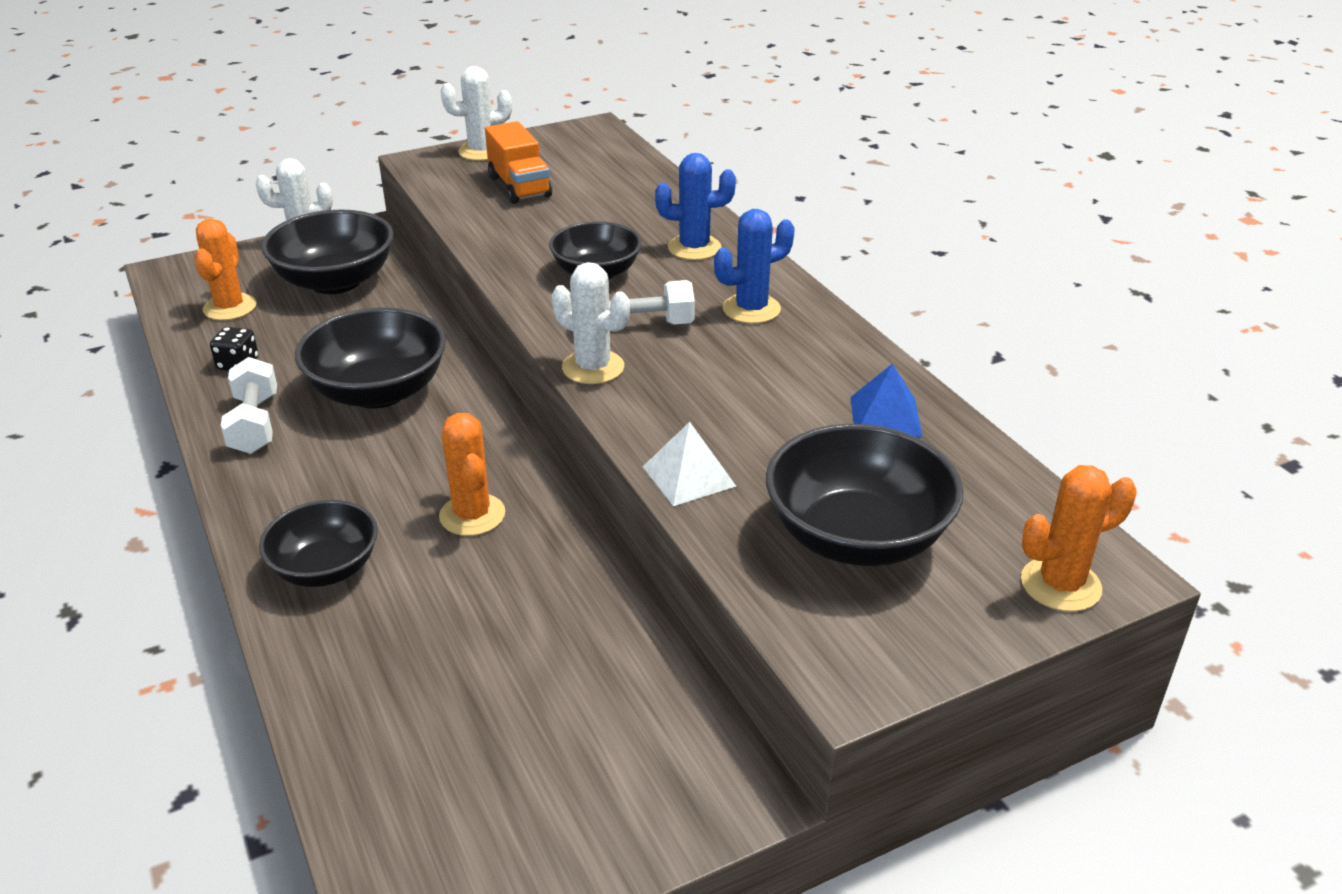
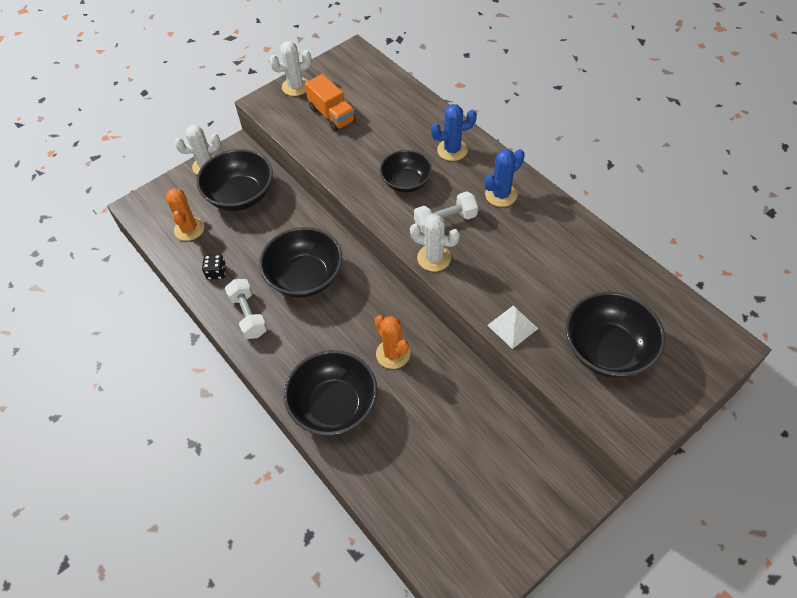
camera: 10 degrees left, 20 degrees up
(326, 568) = (334, 405): black bowl -> black bowl, size x1.54
(885, 416) = (595, 263): blue pyramid -> none
(1060, 585) = (709, 359): orange cactus -> none

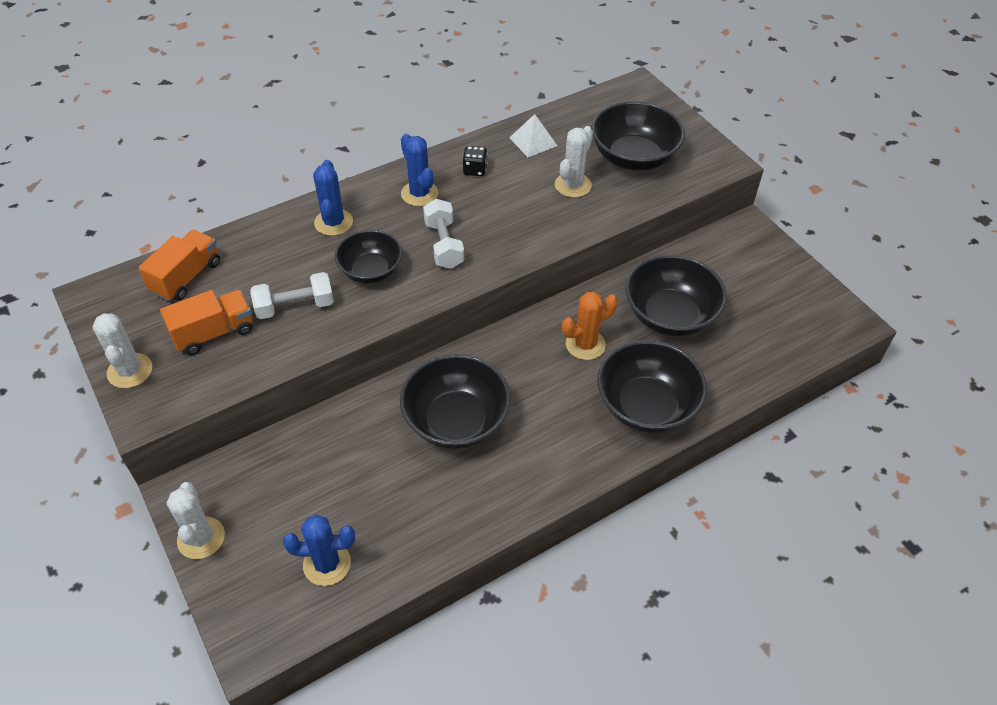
camera: 85 degrees left, 5 degrees down
(189, 229) = (327, 564): orange cactus -> blue cactus
(216, 272) = (421, 527): black dice -> black dice (475, 170)
(240, 195) = (283, 491): black bowl -> black bowl (670, 315)
(248, 315) = (503, 489): white dumbbell -> white dumbbell (295, 306)
(379, 89) = (186, 277): none -> orange truck
(434, 258) = (495, 262): white cactus -> white cactus (573, 185)
(512, 326) = (598, 215): white pyramid -> white pyramid (533, 141)

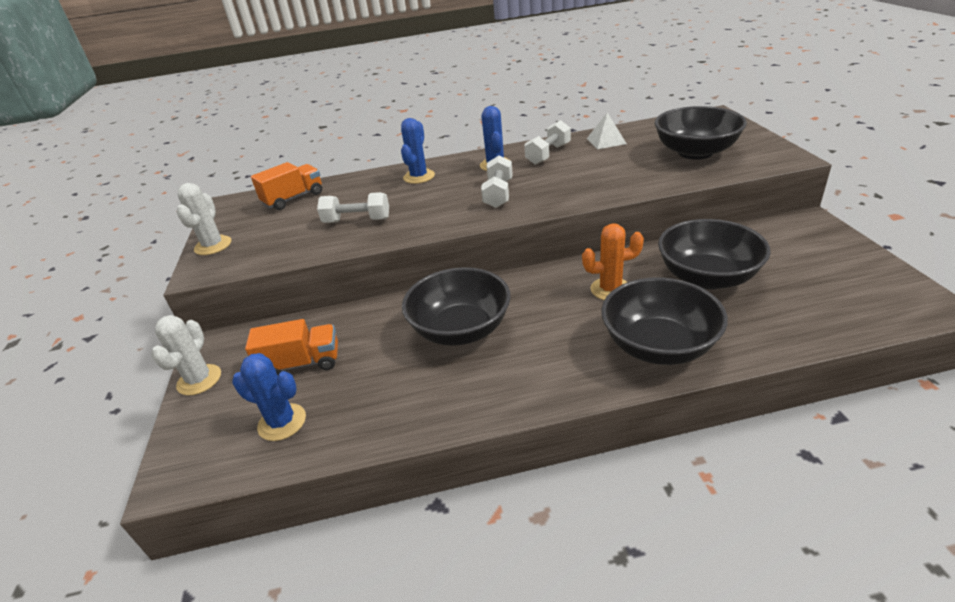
camera: 25 degrees right, 15 degrees down
(214, 333) = (287, 230): orange truck -> orange truck (301, 363)
(371, 271) = (429, 205): black bowl -> none
(475, 170) = (548, 154): black dice -> white dumbbell
(573, 185) = (630, 166): white cactus -> none

